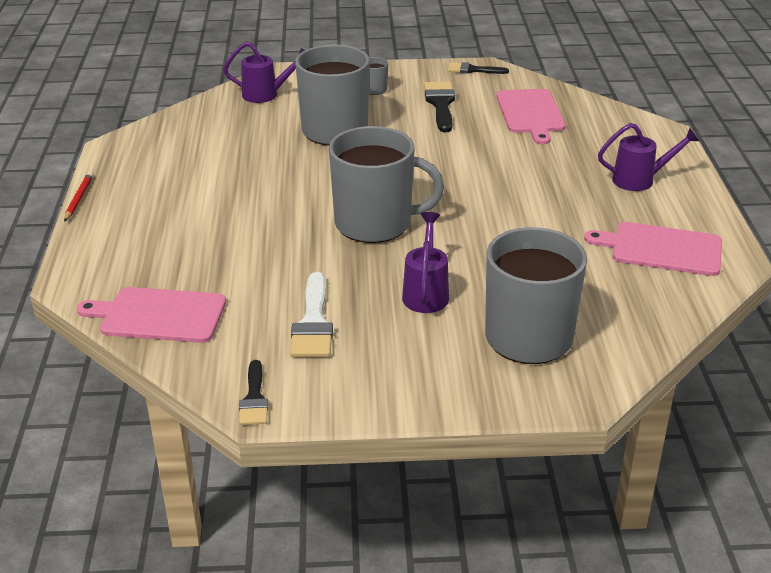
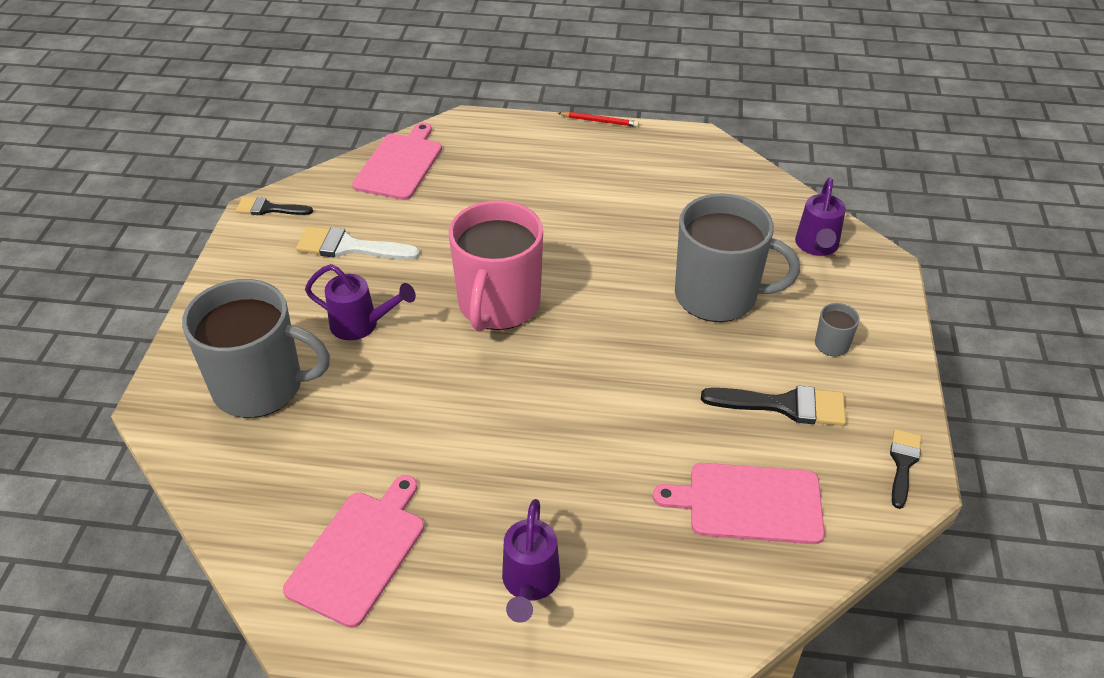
camera: 100 degrees right, 10 degrees up
(375, 224) = (498, 305): grey mug -> pink mug

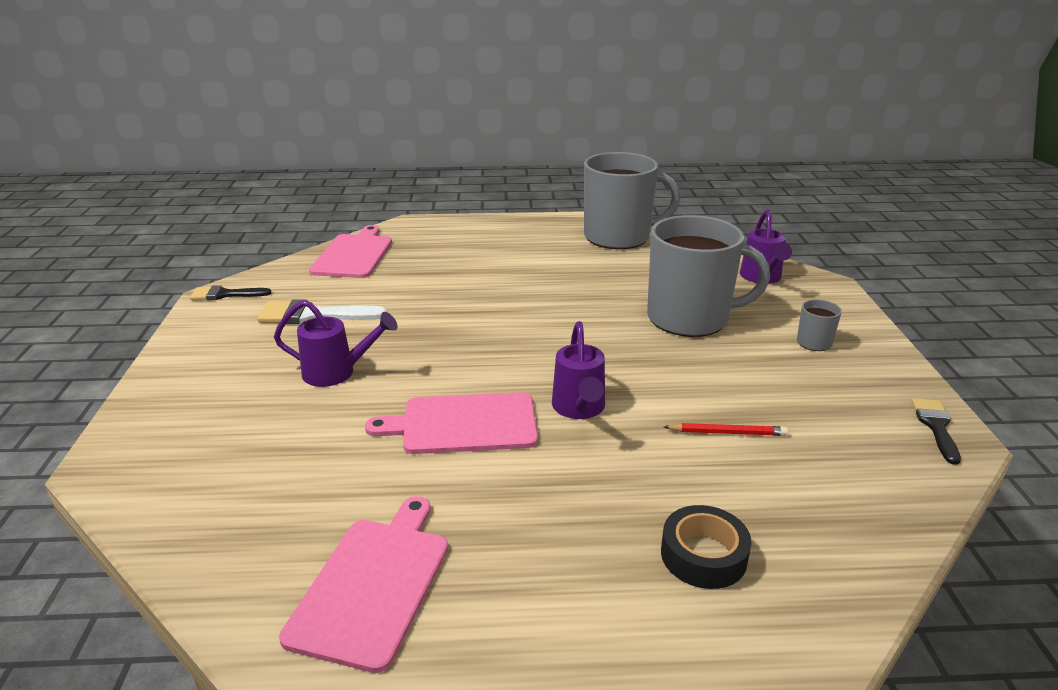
camera: 10 degrees left, 15 degrees down
(260, 386) = (229, 436): grey mug -> grey mug (618, 237)
(498, 305) = (478, 344): pink mug -> none
(529, 584) = (592, 590): purple watering can -> purple watering can (579, 409)
(600, 121) = (532, 215): red pencil -> red pencil (728, 433)
(631, 567) = (703, 555): none -> black tape
(749, 503) = (802, 478): pink cutting board -> pink cutting board (463, 424)
(785, 405) = (795, 393): black brush -> none

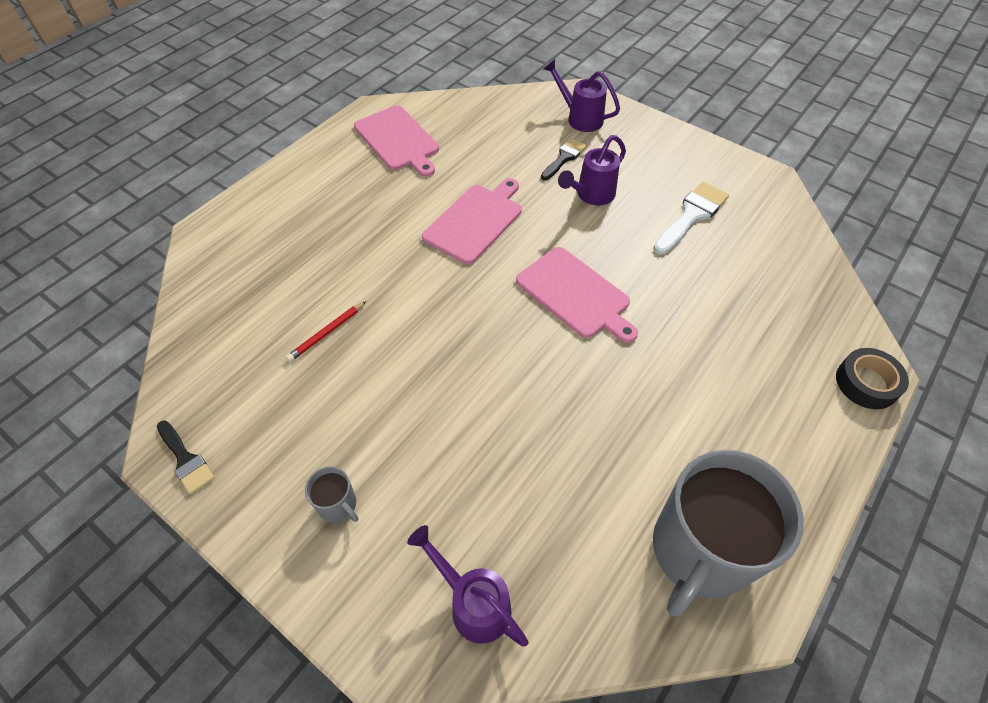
camera: 130 degrees right, 25 degrees up
(225, 294) = (770, 185): black brush -> black brush (564, 158)
(354, 255) = (808, 286): pink cutting board -> pink cutting board (575, 294)
(579, 409) = (431, 280): purple watering can -> purple watering can (580, 118)
(690, 318) = (466, 445): grey mug -> none
(703, 555) = (277, 245): black tape -> black tape (866, 383)

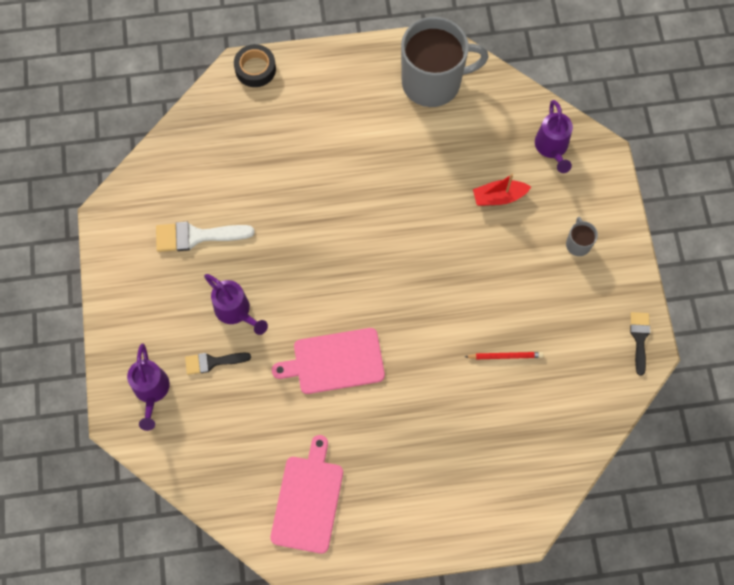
camera: 135 degrees left, 15 degrees up
(478, 478) = (499, 197): none -> red boat
(575, 294) = (336, 249): pink cutting board -> none
(591, 195) = (236, 311): purple watering can -> purple watering can turned 45 degrees clockwise

